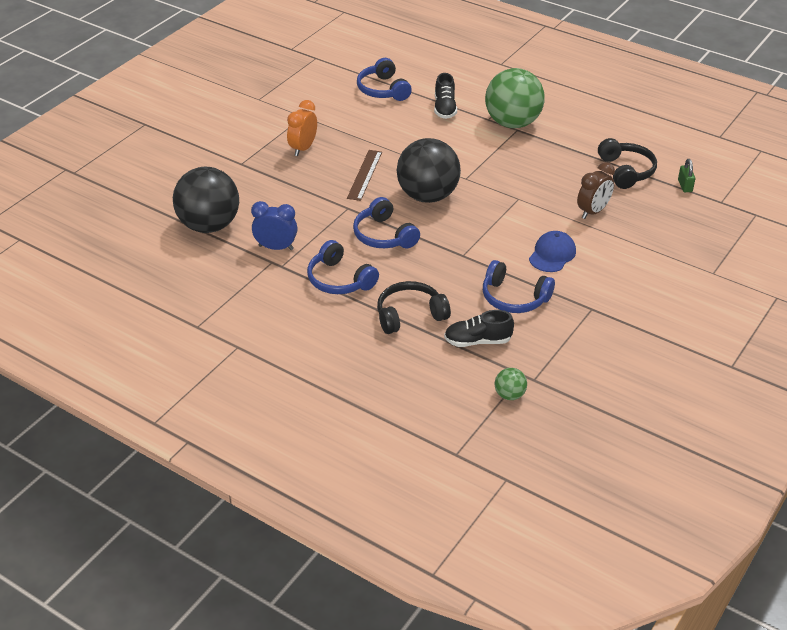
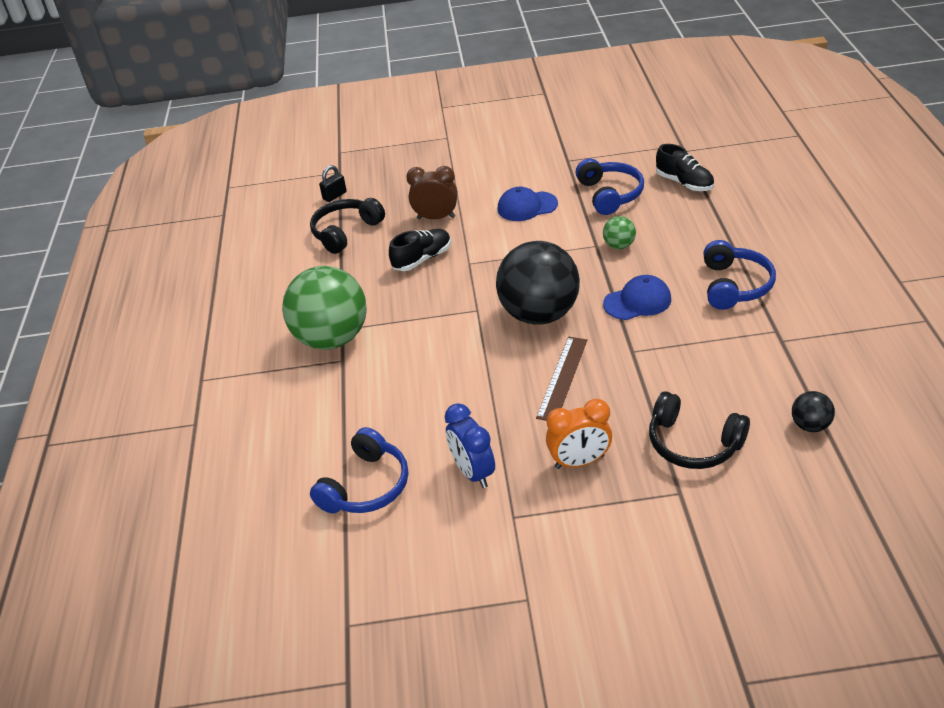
camera: 125 degrees left, 0 degrees up
(209, 225) = (810, 425): black ball -> black ball, size x0.43
(276, 247) = (760, 353): blue clock -> blue clock (473, 472)
(364, 175) = (562, 378): brown ruler -> brown ruler turned 45 degrees counterclockwise
(384, 235) = (637, 301): blue headphones -> blue cap
(410, 315) = (711, 226): black headphones -> black headphones (693, 443)
(444, 108) = (354, 405): black shoe -> black shoe (422, 259)
(509, 395) = (712, 145): green ball -> green ball (619, 246)
(685, 186) = (334, 196): green padlock -> black padlock

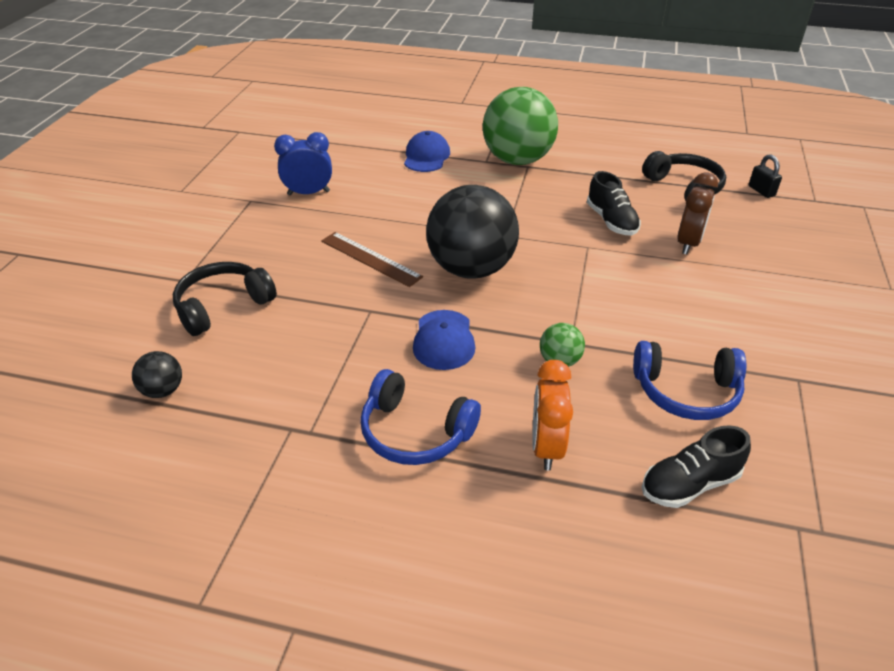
camera: 105 degrees right, 0 degrees up
(366, 486) = (340, 151): blue headphones -> none
(527, 206) = (685, 312): blue cap -> blue cap (426, 156)
(579, 462) = (268, 241): orange clock -> orange clock (546, 447)

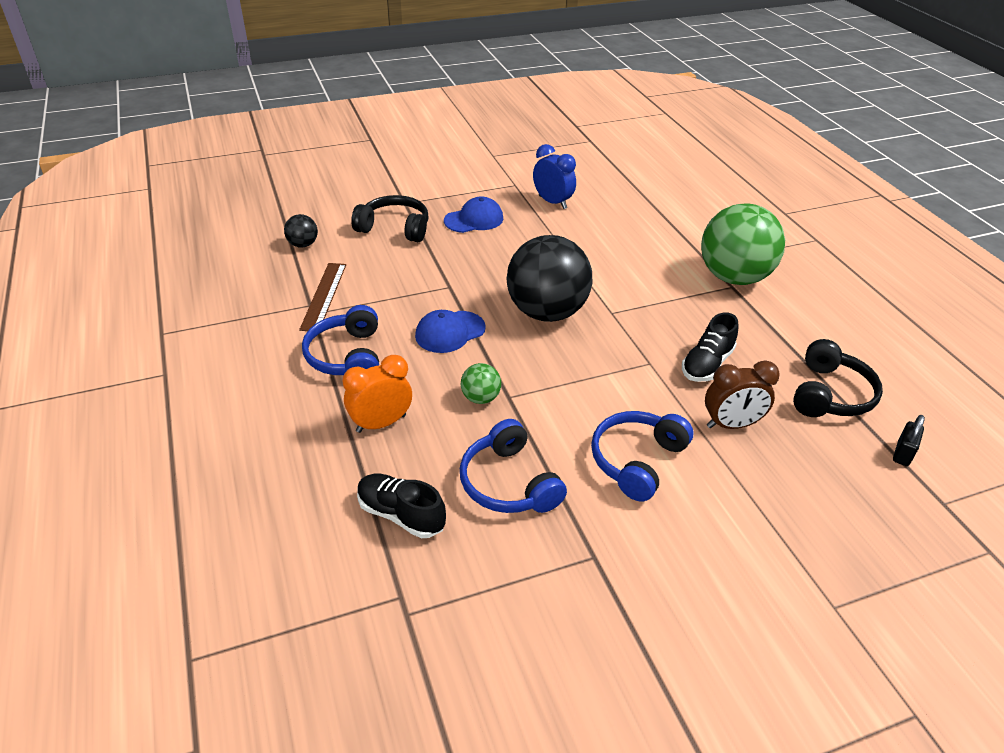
camera: 55 degrees right, 0 degrees up
(370, 259) = (506, 262): brown ruler -> brown ruler (324, 296)
(426, 156) = (672, 231): blue cap -> blue cap (474, 219)
(701, 307) = (637, 461): none -> blue headphones

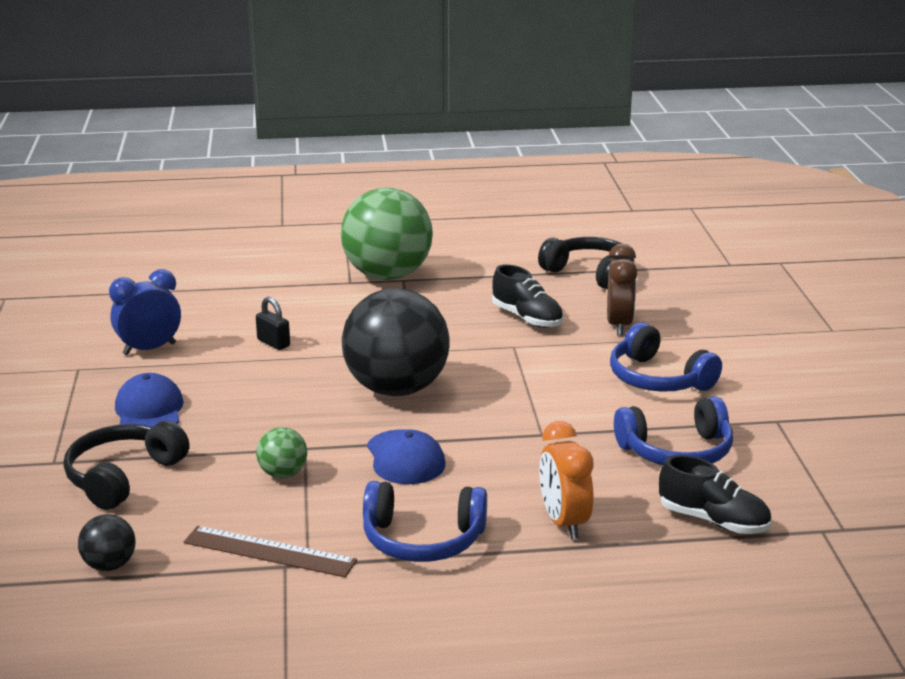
camera: 75 degrees left, 15 degrees down
(401, 515) = (713, 521): black shoe -> black shoe turned 105 degrees counterclockwise
(480, 398) = (539, 451): green ball -> green ball (283, 474)
(903, 453) = (672, 264): black padlock -> black padlock (273, 343)

